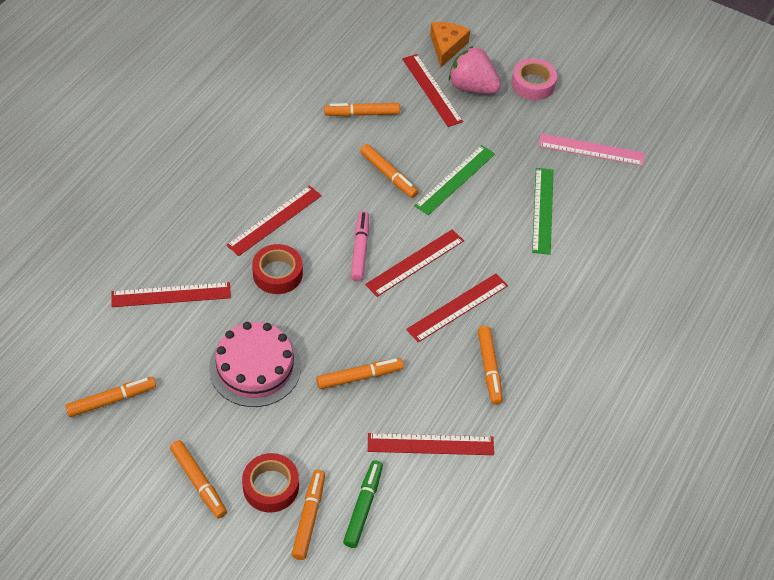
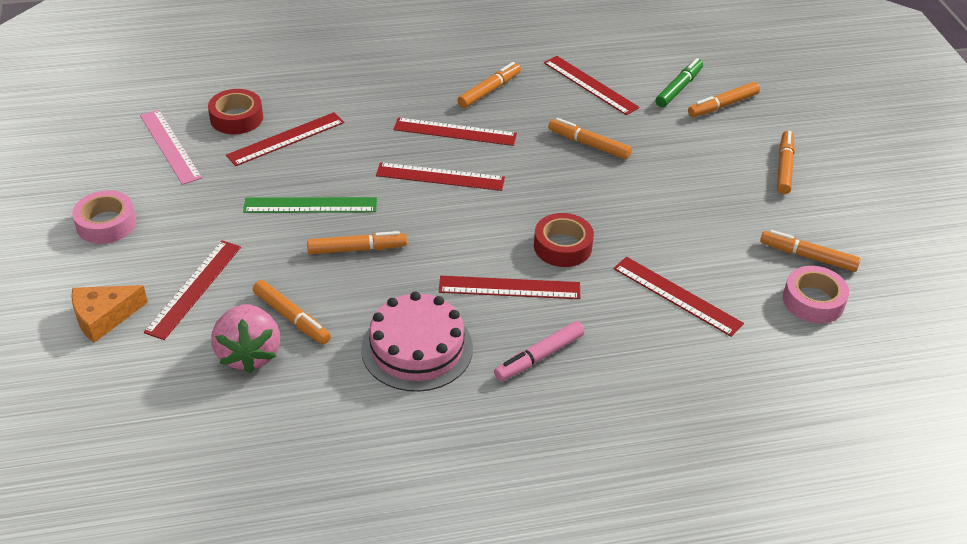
camera: 130 degrees left, 10 degrees down
(80, 362) = (813, 301): none -> pink tape
(255, 367) = (662, 200): pink cake -> pink cake (417, 348)
(271, 486) = (732, 134): red tape -> red tape (236, 118)
(360, 249) = (469, 215): pink marker -> pink marker (539, 357)
(363, 507) = (678, 88): green marker -> green marker turned 150 degrees clockwise
(388, 175) = (357, 249): orange marker -> orange marker turned 75 degrees clockwise
(472, 87) = (157, 262): pink strawberry -> pink strawberry (249, 354)
(542, 210) = (286, 139): green ruler -> red ruler

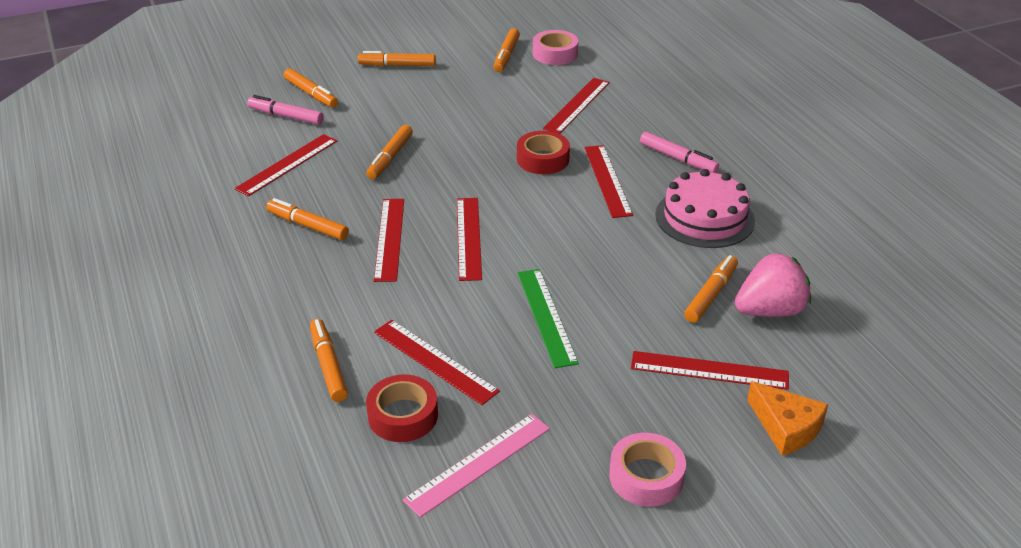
camera: 100 degrees left, 5 degrees down
(357, 249) = (599, 272): orange marker -> orange marker (328, 365)
(678, 88) = (286, 116): green marker -> pink marker

